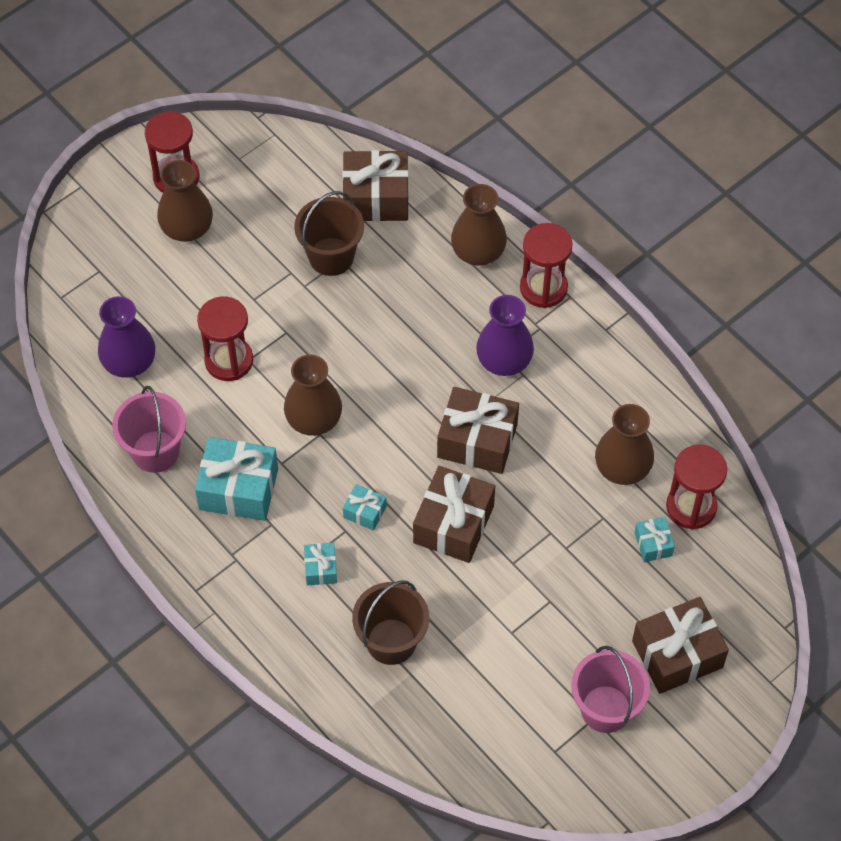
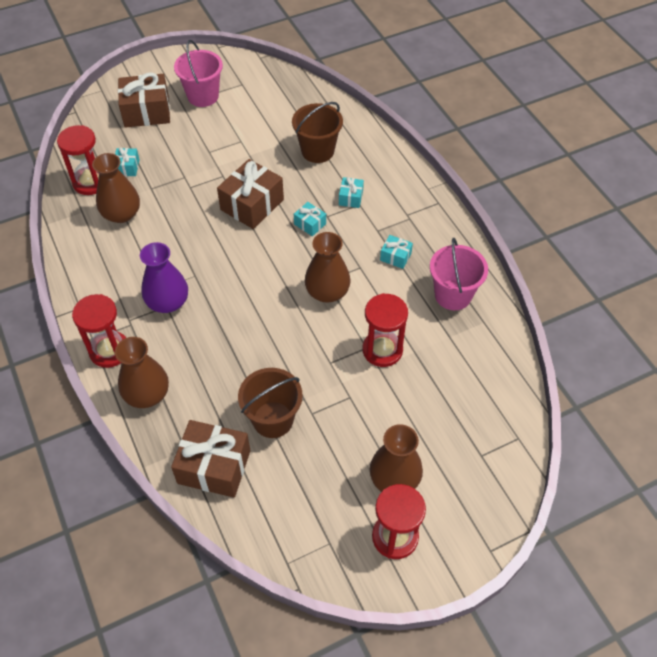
camera: 165 degrees left, 5 degrees down
(129, 362) = (464, 367): purple vase -> none
(238, 489) = (395, 257): turquoise gift -> turquoise gift, size x0.49
(477, 441) = (213, 251): brown gift -> none

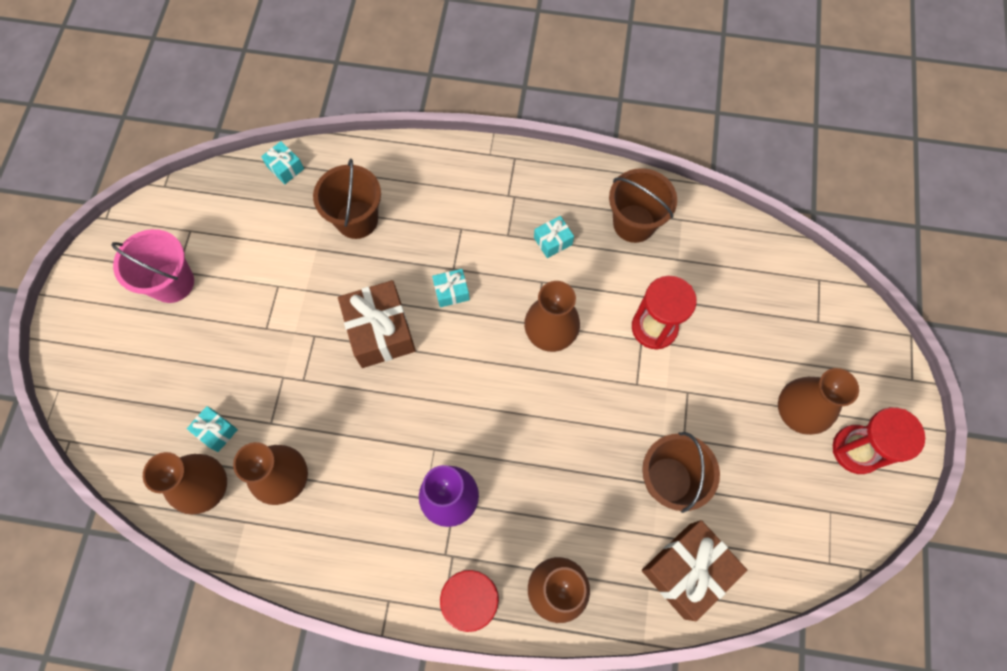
camera: 55 degrees left, 15 degrees up
(90, 182) = (205, 487): red hourglass -> brown vase
(147, 112) = (143, 359): brown gift -> none
(351, 198) = (446, 231): turquoise gift -> turquoise gift (285, 168)
(453, 295) = (634, 223): pink bucket -> brown bucket

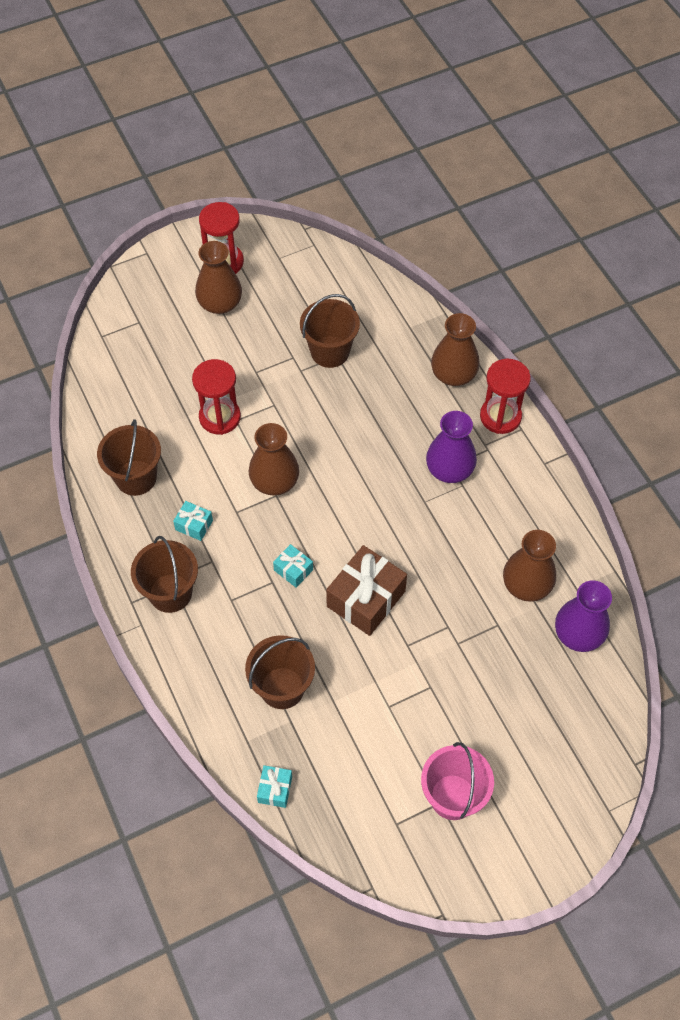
camera: 125 degrees left, 10 degrees down
(205, 487) = (578, 634): brown vase -> purple vase
(216, 431) = (535, 659): turquoise gift -> none
(501, 189) = (170, 593): none -> brown bucket
(687, 570) = (381, 313): brown gift -> none

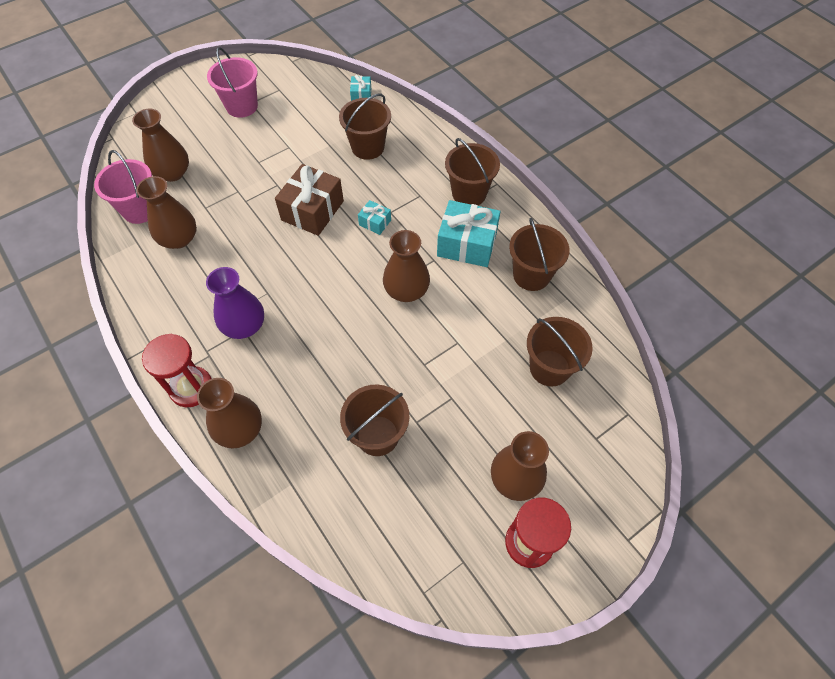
camera: 170 degrees right, 0 degrees up
(155, 384) = (549, 368): none -> brown bucket
(194, 525) = (467, 244): turquoise gift -> turquoise gift, size x2.03
(220, 417) = (474, 343): red hourglass -> none
(543, 687) = (172, 173): none -> brown vase
(578, 634) = (140, 210): purple vase -> pink bucket

